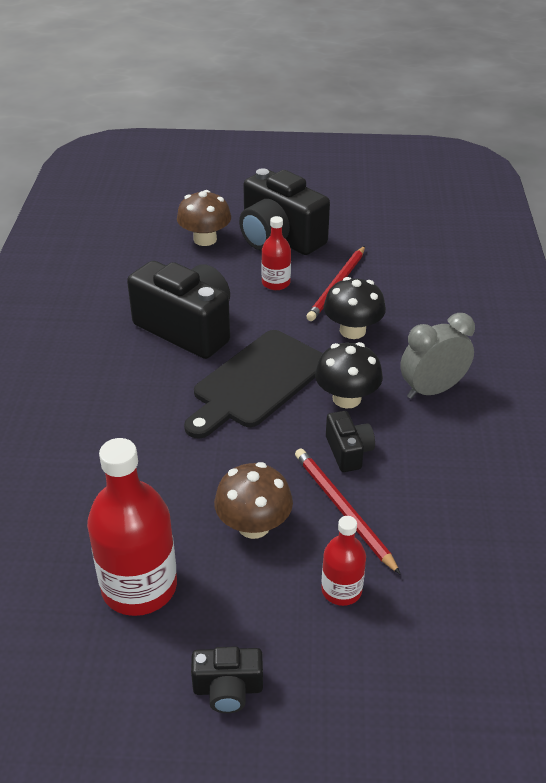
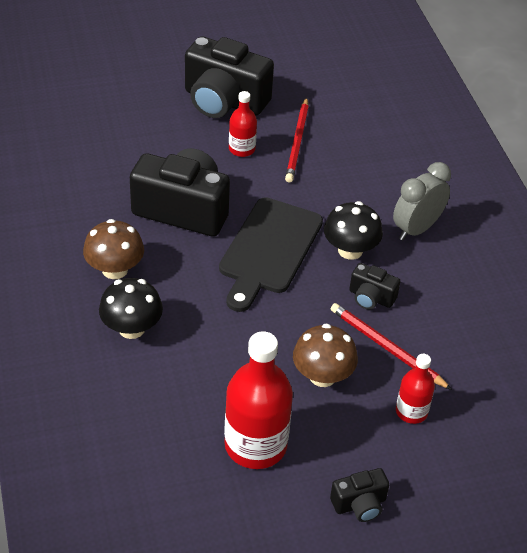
camera: 20 degrees left, 5 degrees up
(205, 239) = (155, 113): brown mushroom -> brown mushroom (115, 269)
(348, 452) = (371, 297): black camera -> black camera turned 150 degrees clockwise
(352, 330) = (329, 185): black mushroom -> black mushroom (131, 328)

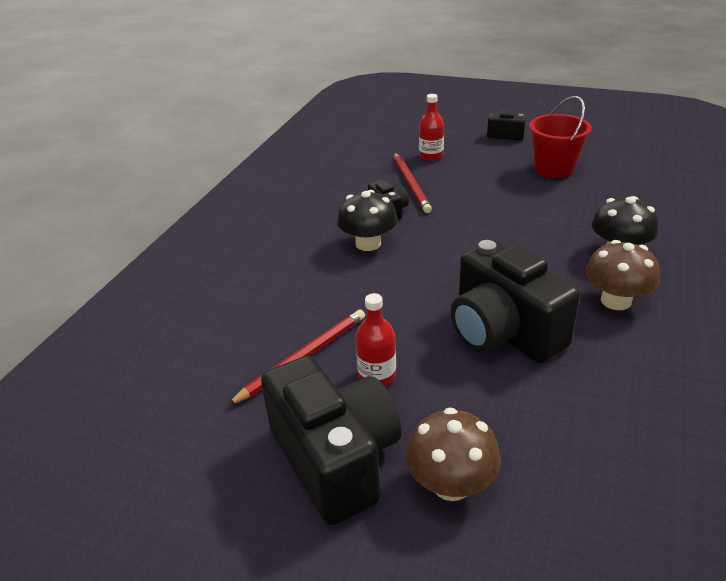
camera: 140 degrees left, 10 degrees down
(255, 445) = (554, 169): red bottle -> red bucket
(269, 250) = (442, 267): black cutting board -> none
(322, 376) = (474, 184): brown mushroom -> brown mushroom (451, 484)
(416, 229) = (292, 239): grey clock -> none

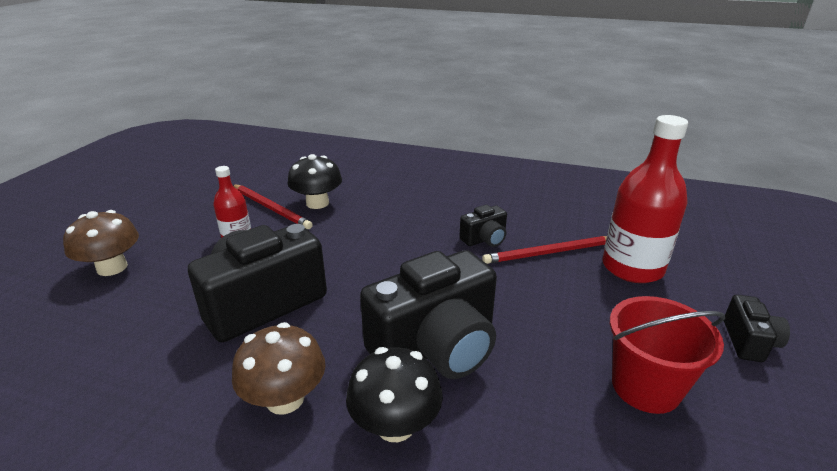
camera: 85 degrees right, 5 degrees down
(335, 459) = (167, 224): black camera -> black camera (436, 347)
(368, 243) = (421, 229): black mushroom -> black mushroom (317, 203)
(431, 156) = (632, 268): red bottle -> red bottle, size x1.86

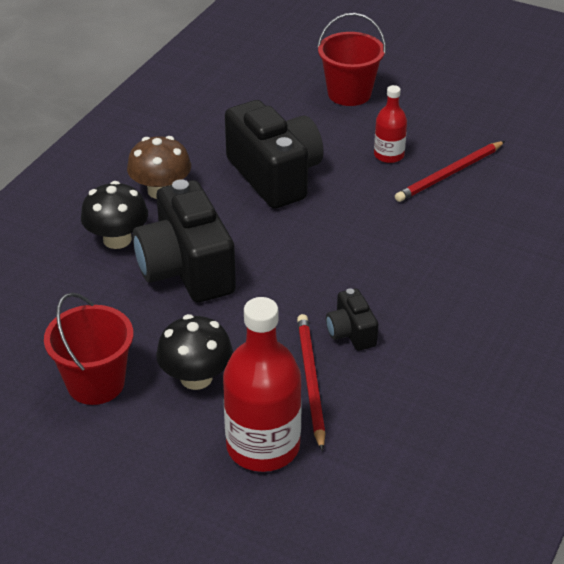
camera: 100 degrees right, 10 degrees up
(112, 267) = (349, 93): brown mushroom -> red bucket
(317, 203) = (458, 207): black mushroom -> black mushroom (196, 377)
(749, 342) = (117, 487): black camera -> none

